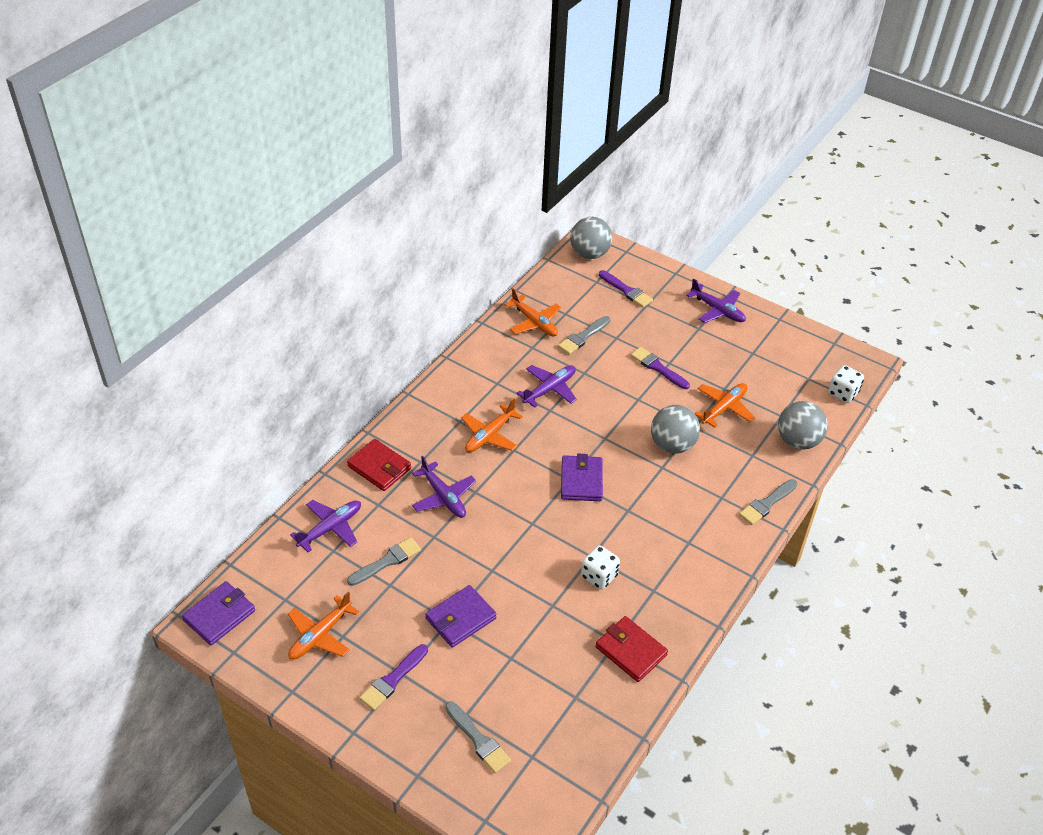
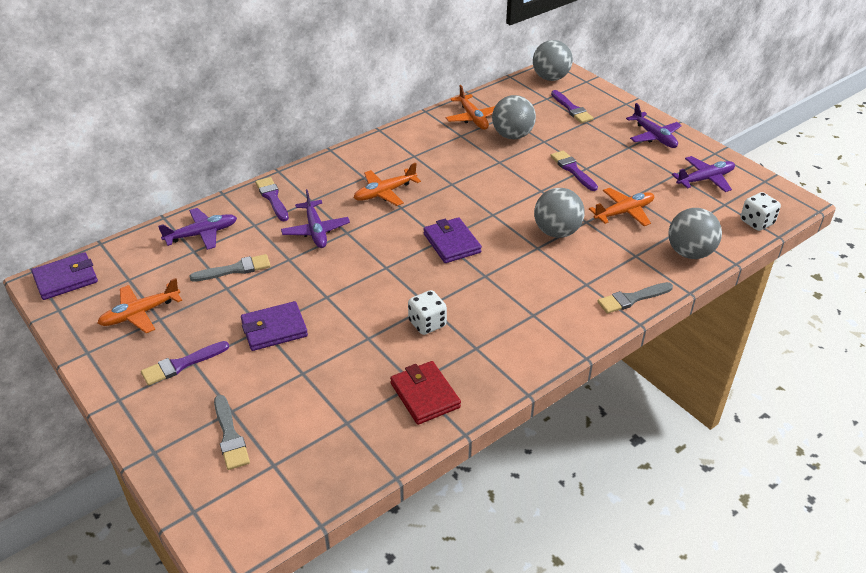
camera: 20 degrees right, 5 degrees down
(379, 467) = (272, 198): red wallet -> purple brush
(549, 389) = (459, 168): purple plane -> purple plane (705, 179)
(581, 481) = (452, 243): purple wallet -> purple wallet turned 45 degrees counterclockwise
(583, 337) = (512, 135): grey brush -> grey ball

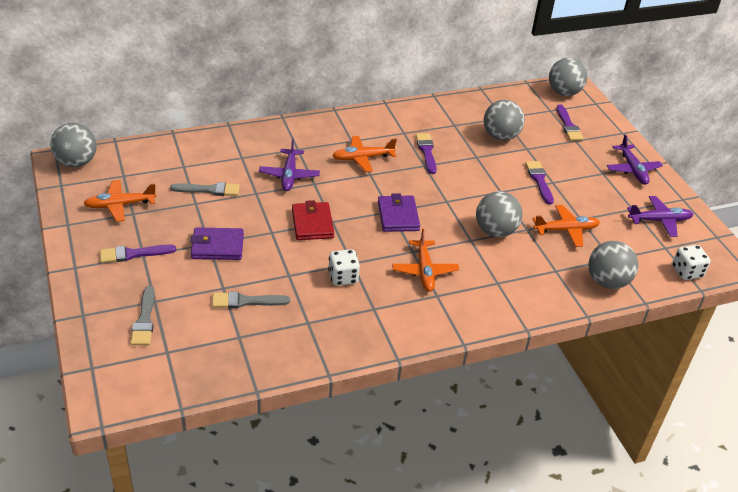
camera: 15 degrees right, 0 degrees up
(66, 279) = (76, 162): purple wallet -> grey ball
(201, 234) = (196, 154): purple plane -> none
(272, 198) = (267, 138): purple brush -> purple brush (426, 151)
(425, 395) = (312, 334): red wallet -> red wallet (312, 224)
(472, 118) = (473, 112): orange plane -> orange plane (424, 271)
(632, 299) = (531, 306): grey brush -> grey brush (246, 301)

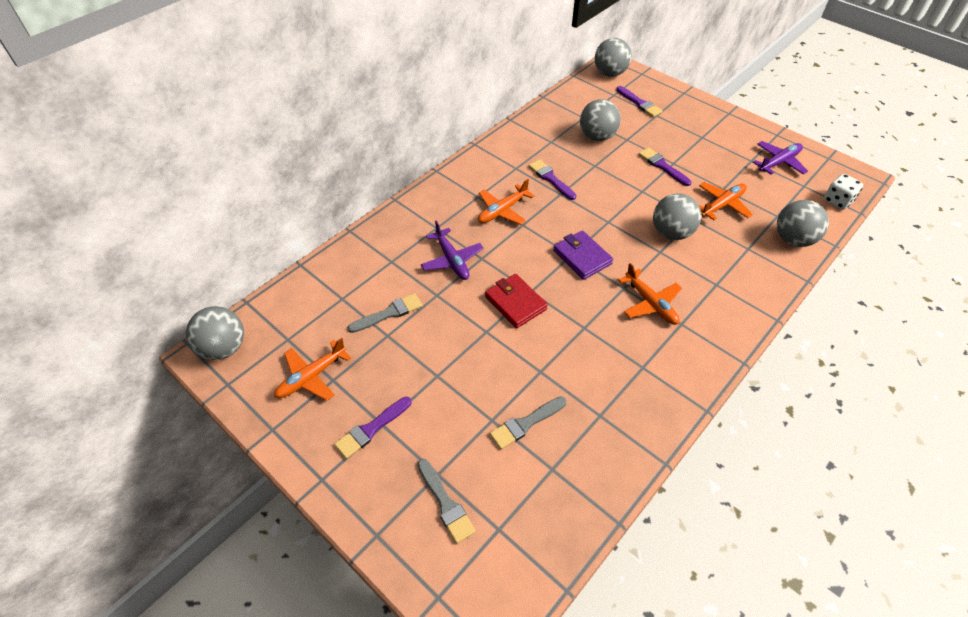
camera: 25 degrees left, 10 degrees up
(217, 246) = (448, 375): purple wallet -> none
(343, 277) = (589, 347): white dice -> none
(632, 169) = (720, 124): purple plane -> none

